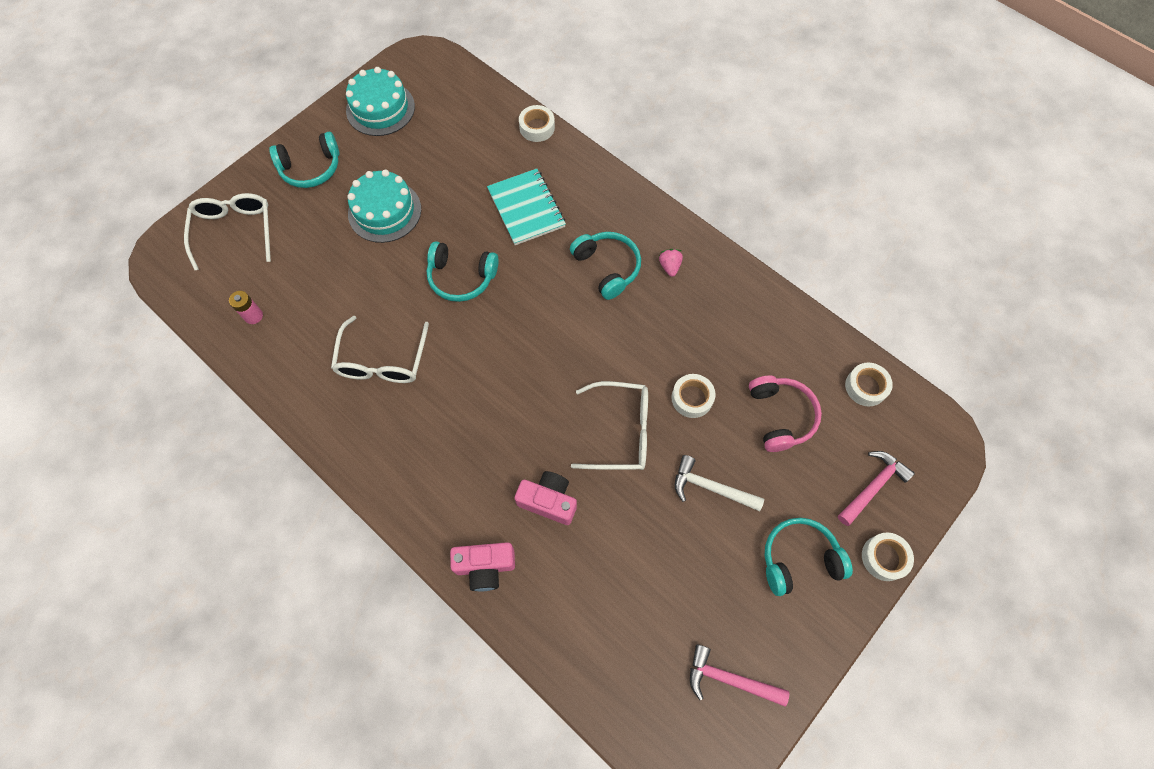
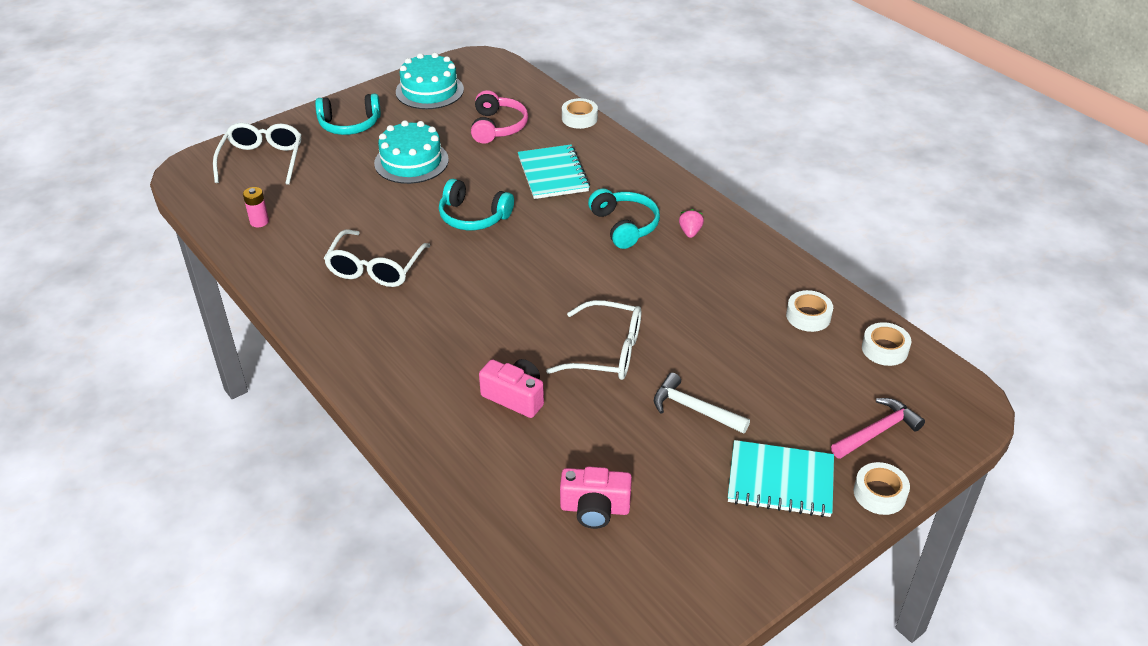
camera: 10 degrees right, 25 degrees down
(485, 567) = (433, 441): pink camera -> pink camera (595, 508)
(692, 398) = (690, 335): white tape -> white tape (808, 316)
(729, 679) = (678, 573): pink hammer -> none
(780, 416) = (784, 361): pink headphones -> pink headphones (497, 127)
(799, 559) = (780, 481): turquoise headphones -> turquoise notebook

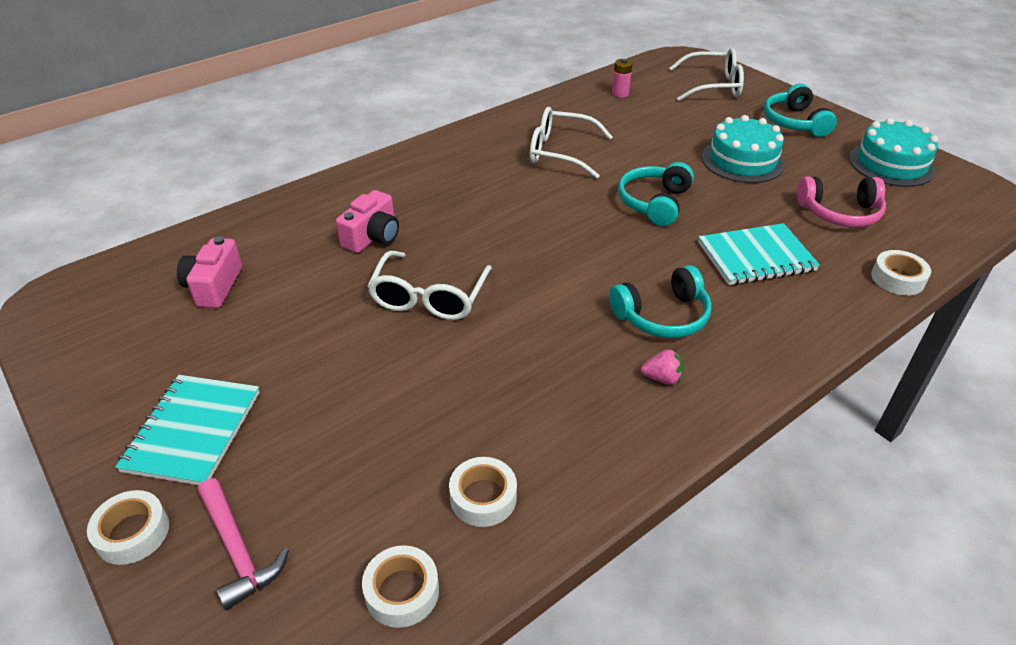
camera: 90 degrees right, 0 degrees up
(694, 409) = (326, 363): white hammer -> none

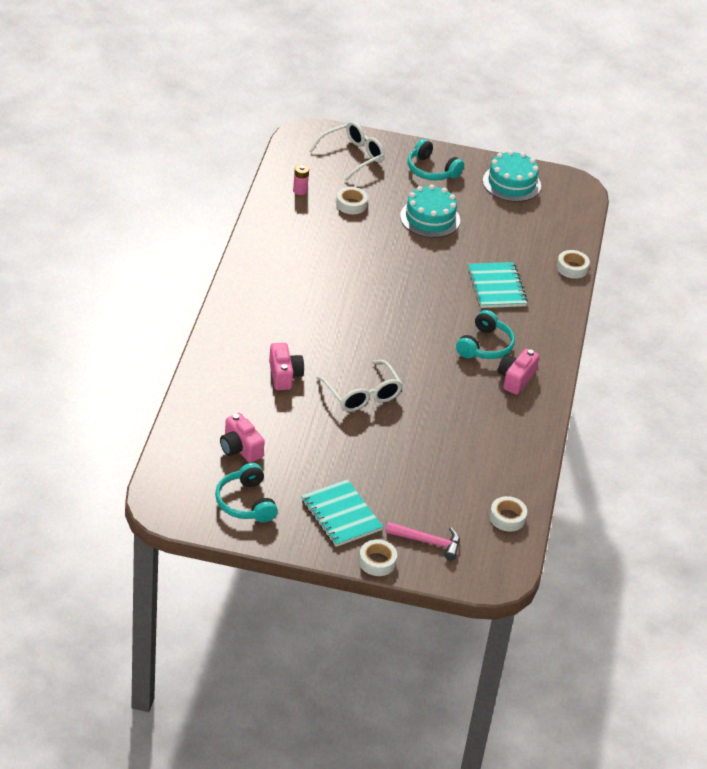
camera: 45 degrees left, 0 degrees up
(483, 497) = (498, 469): white tape -> white tape (351, 204)
(560, 152) = (318, 261): white glasses -> none
(654, 203) = (411, 275): turquoise headphones -> turquoise headphones (245, 502)
(662, 378) = (515, 379): pink strawberry -> pink camera
(756, 257) = (496, 287): turquoise notebook -> turquoise notebook turned 45 degrees counterclockwise
(840, 213) = (513, 236): pink headphones -> none

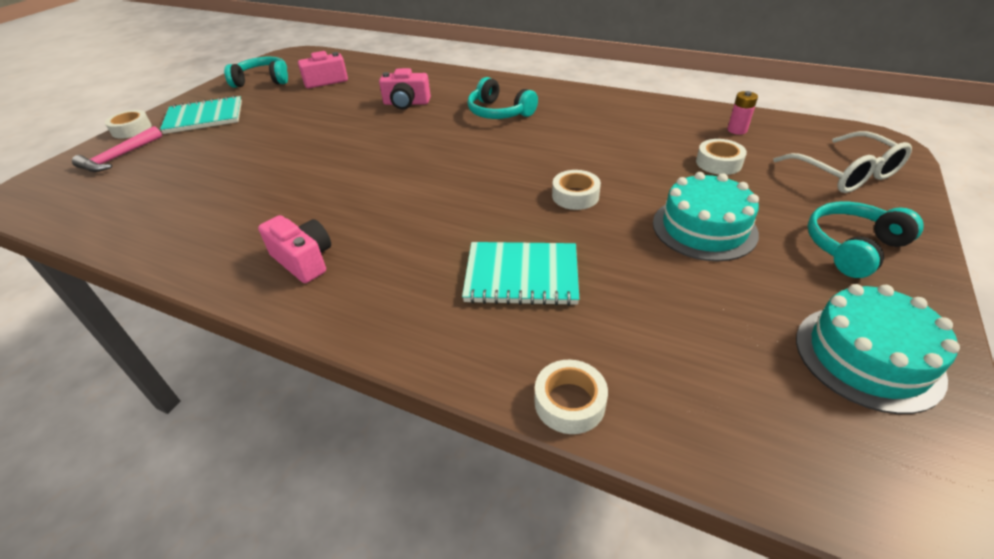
camera: 110 degrees right, 0 degrees up
(362, 395) = (352, 140): white glasses -> none
(485, 346) = (387, 241): turquoise headphones -> turquoise headphones (499, 112)
(507, 518) = (84, 212): white tape -> white tape (575, 196)

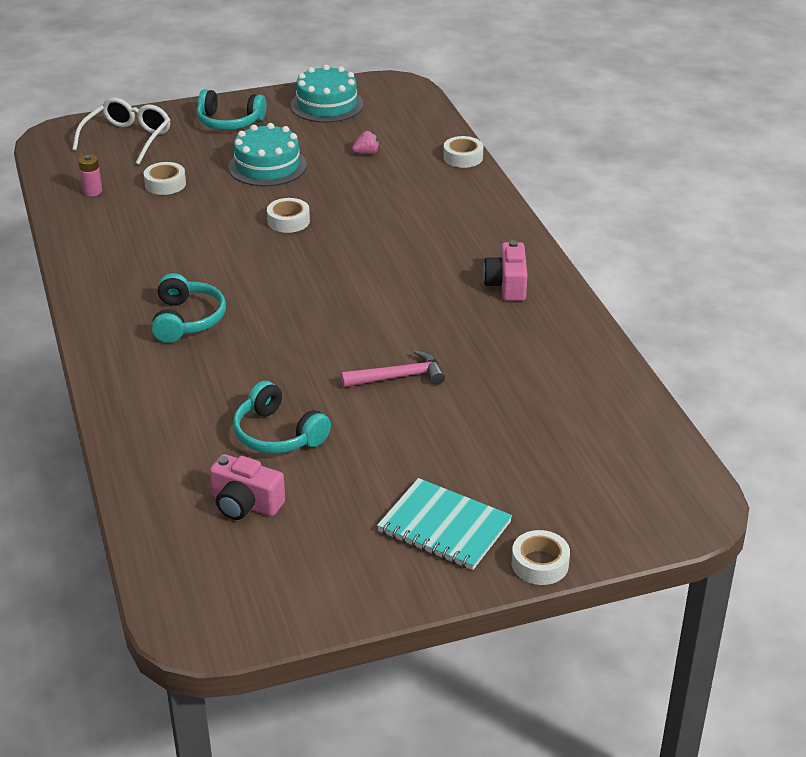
camera: 135 degrees left, 5 degrees down
(119, 157) = (578, 509): pink hammer -> pink hammer (398, 377)
(263, 80) = (308, 570): turquoise headphones -> turquoise headphones (277, 434)
(406, 103) = (233, 392): pink camera -> none
(521, 276) = (401, 204): turquoise notebook -> none
(670, 315) = (367, 153): none -> pink strawberry

